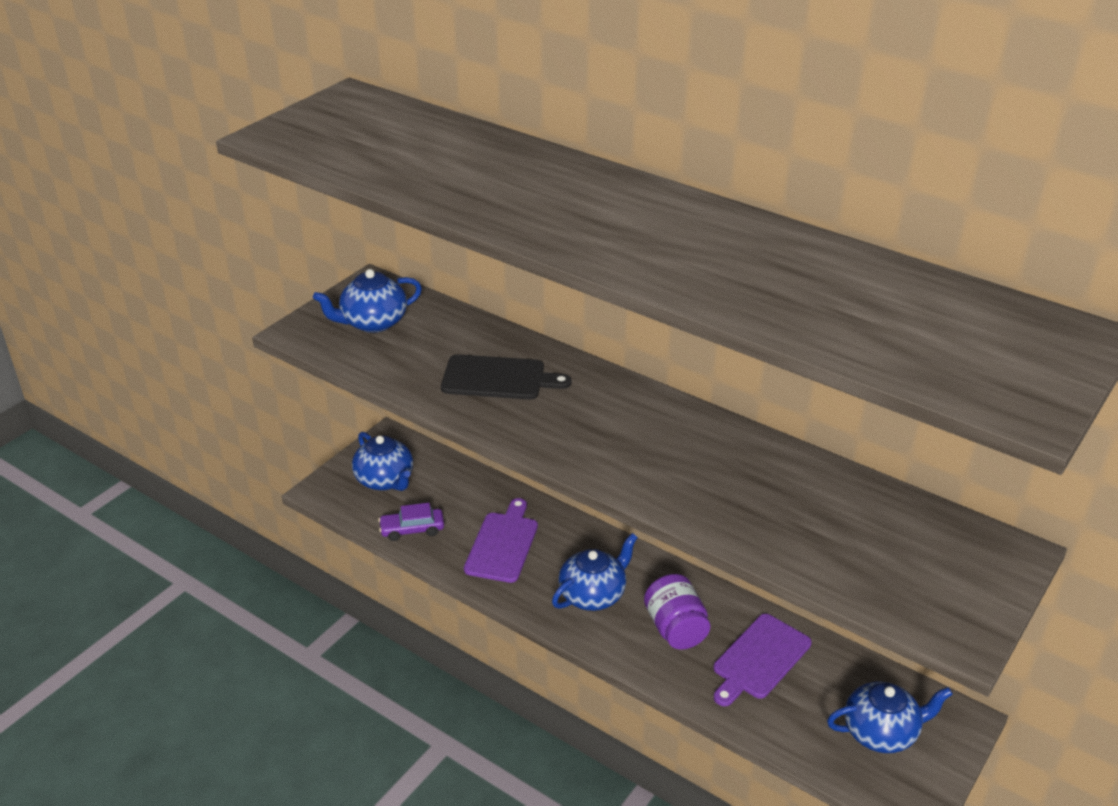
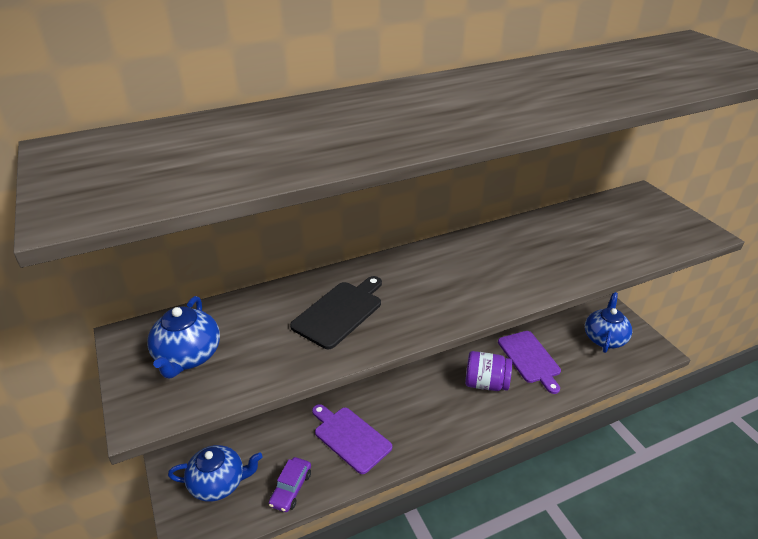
camera: 60 degrees left, 0 degrees up
(593, 595) = (432, 410): blue teapot -> none

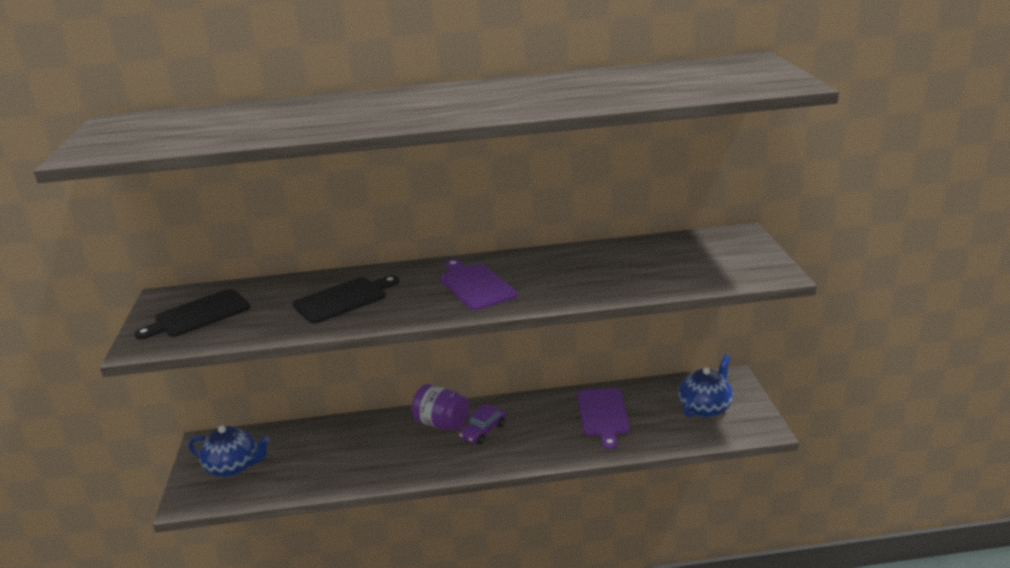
camera: 20 degrees right, 10 degrees down
(188, 356) = (198, 315): blue teapot -> black cutting board
(291, 489) = (293, 482): purple car -> purple car (483, 431)
(350, 437) = (372, 452): purple cutting board -> purple cutting board (475, 285)
(486, 383) = (539, 429): purple jar -> purple jar (442, 423)

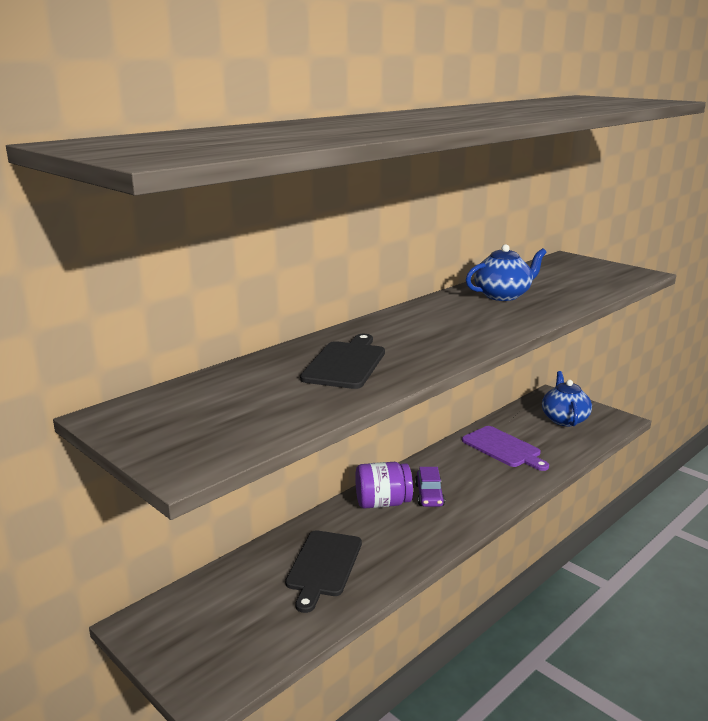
camera: 40 degrees left, 5 degrees down
(198, 315) = (199, 418): black cutting board -> black cutting board (323, 566)
(233, 467) = (215, 632): blue teapot -> blue teapot (503, 295)
(475, 285) = (448, 325): purple cutting board -> none

